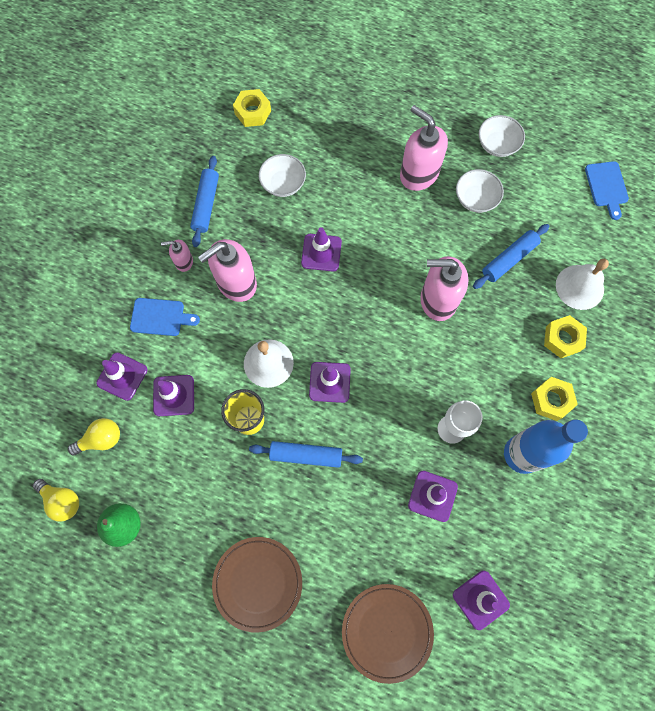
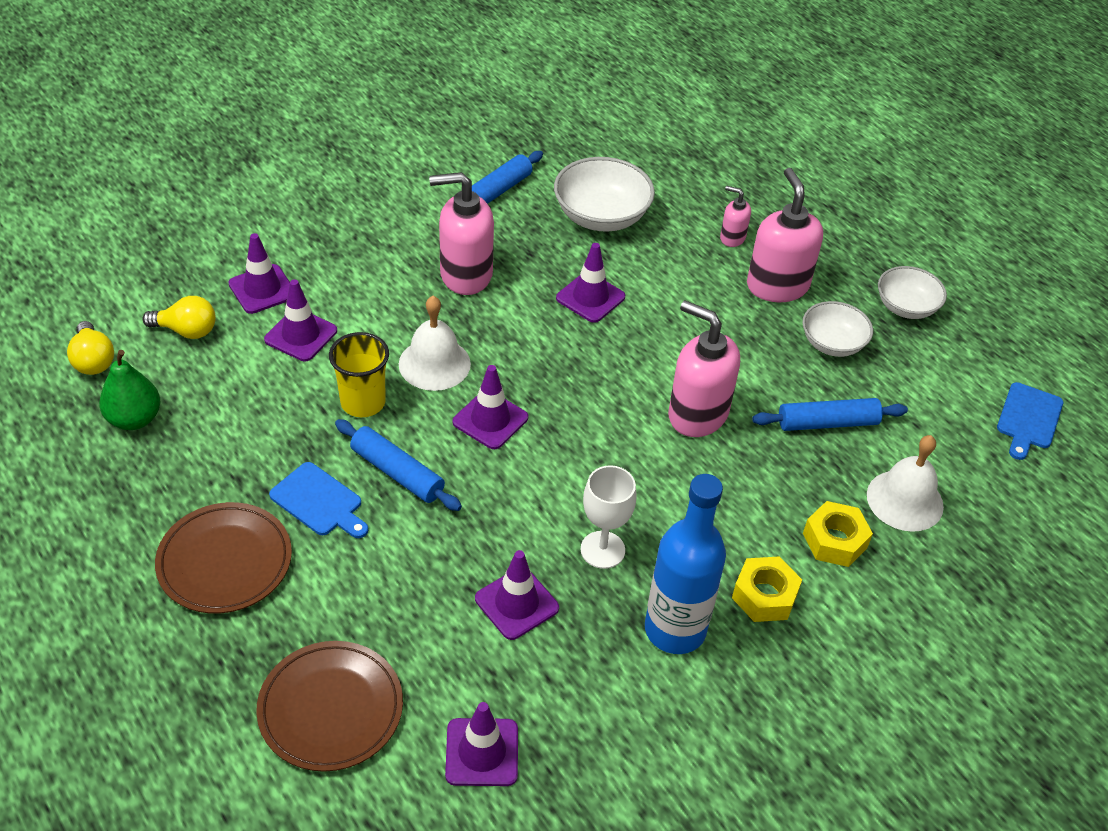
camera: 30 degrees right, 25 degrees down
(160, 317) = (353, 261): blue cutting board -> blue cutting board (319, 501)
(183, 261) = (424, 227): pink soap dispenser -> pink soap dispenser (732, 238)
(253, 112) = (622, 141): yellow nut -> none
(283, 183) = (601, 216): white bowl -> white bowl, size x1.54

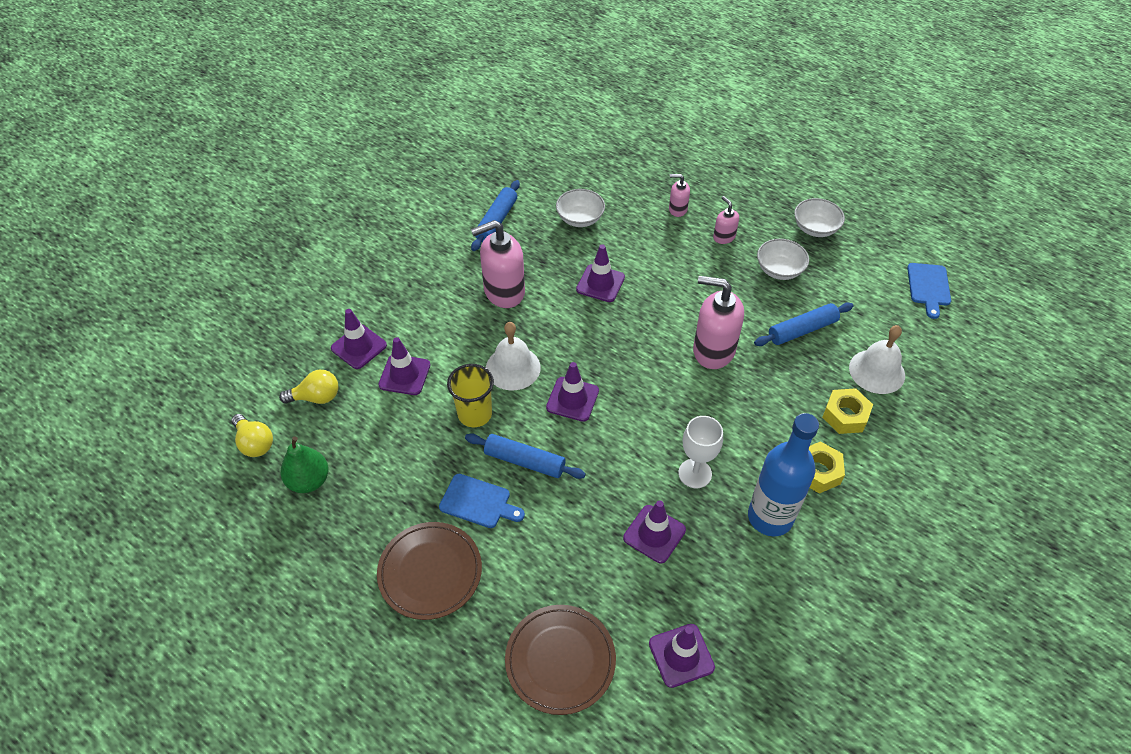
camera: 15 degrees left, 5 degrees up
(601, 216) = (580, 218): white bowl -> white bowl, size x0.65
(777, 286) = (724, 237): pink soap dispenser -> pink soap dispenser, size x0.50

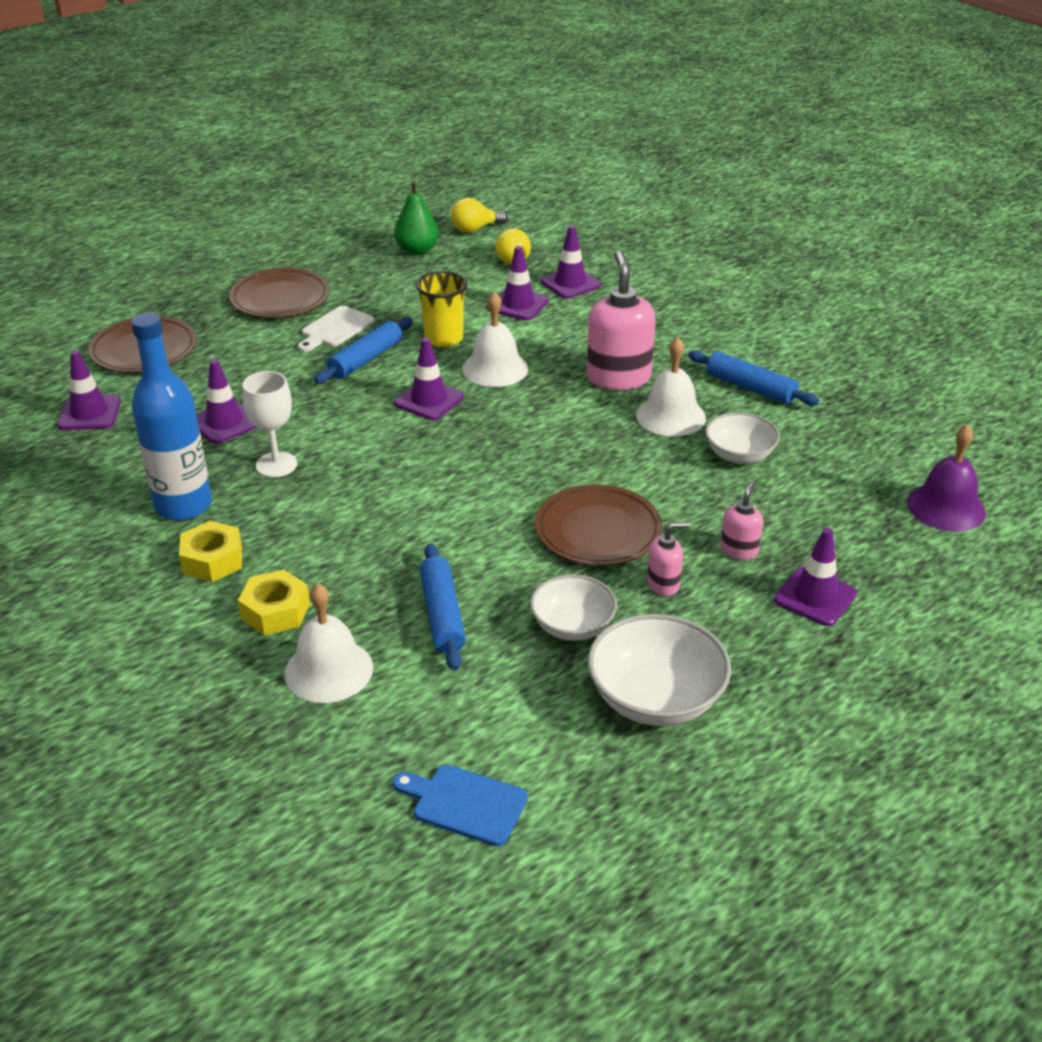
camera: 105 degrees right, 15 degrees down
(478, 502) = (335, 329): blue cutting board -> white cutting board
(546, 256) = (670, 416): none -> white bell
(599, 132) = (946, 507): none -> purple bell
(600, 283) = (605, 450): purple traffic cone -> purple traffic cone (815, 597)
(688, 273) = (598, 530): none -> brown plate
(713, 350) = (447, 520): pink soap dispenser -> none
(815, 228) = (655, 698): white bowl -> white bowl, size x1.54

